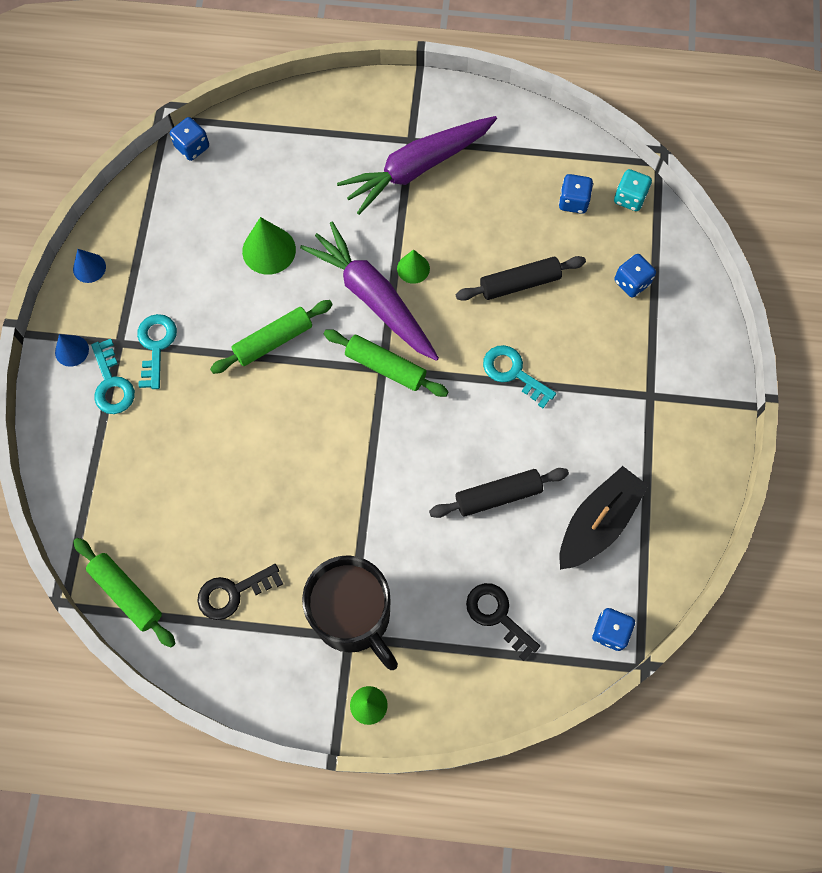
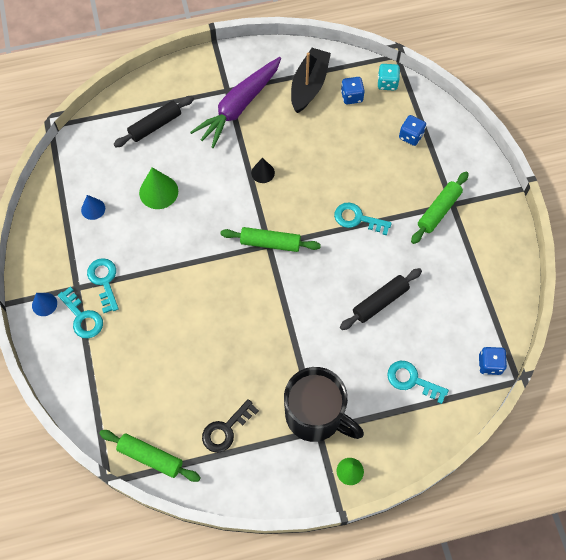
camera: 20 degrees left, 5 degrees down
(89, 268) = (35, 244): blue cone -> blue cone (93, 209)
(192, 147) = (77, 140): blue dice -> none
(273, 341) = (186, 251): green rolling pin -> green rolling pin (438, 211)
(373, 298) = (243, 201): purple carrot -> none
(413, 268) = (263, 172): green cone -> black cone
(497, 616) = (412, 380): black key -> turquoise key
(519, 283) = (338, 160): black rolling pin -> black rolling pin (155, 125)
(598, 522) = (452, 297): black boat -> black boat (309, 85)

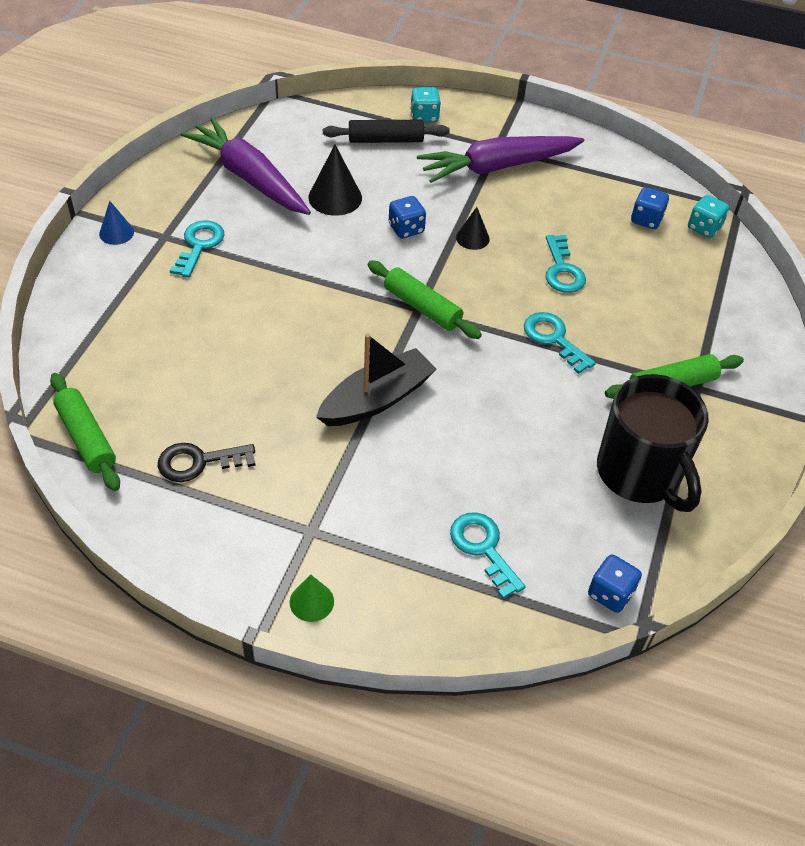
camera: 30 degrees right, 15 degrees down
(82, 317) = (144, 265): turquoise key -> turquoise key (562, 270)
(93, 209) = (249, 178): blue cone -> purple carrot
(158, 192) = (335, 197): green cone -> black cone
(165, 91) = (424, 117): none -> turquoise dice
(309, 85) = (600, 186): black boat -> black boat (377, 399)
(315, 416) = (321, 513): black mug -> black mug (640, 474)
(380, 302) = (511, 438): black rolling pin -> none
(411, 136) = (694, 292): blue dice -> blue dice (406, 229)

